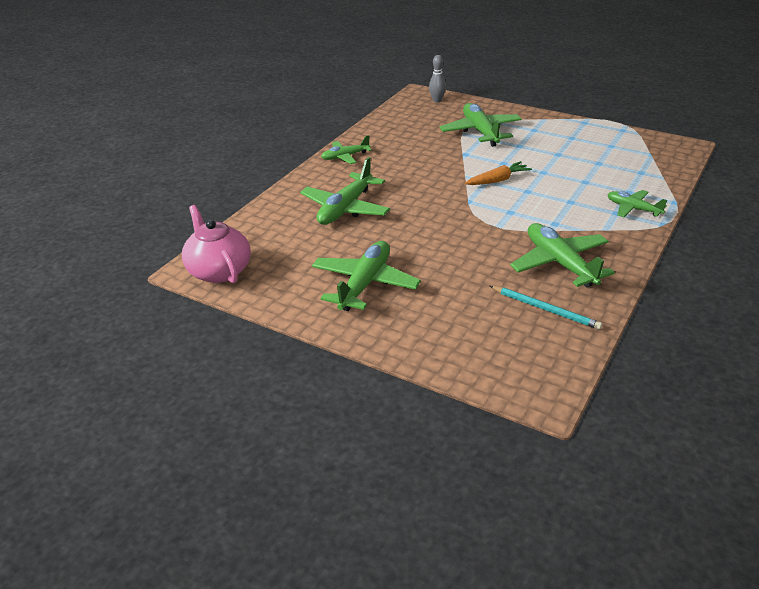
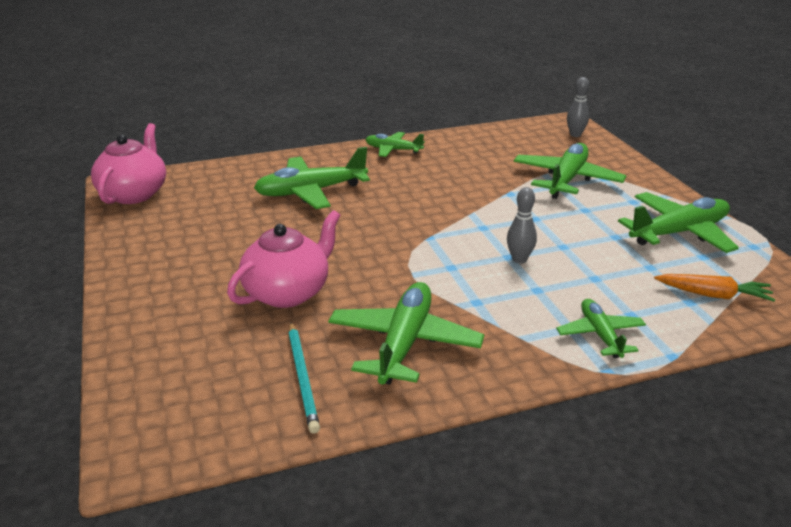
camera: 40 degrees right, 5 degrees down
(365, 284) = (204, 260): green plane -> green plane (679, 232)
(452, 273) = (288, 292): none -> pink teapot
(498, 180) = (496, 232): orange carrot -> orange carrot (713, 295)
(535, 190) = (519, 259): none -> grey bowling pin

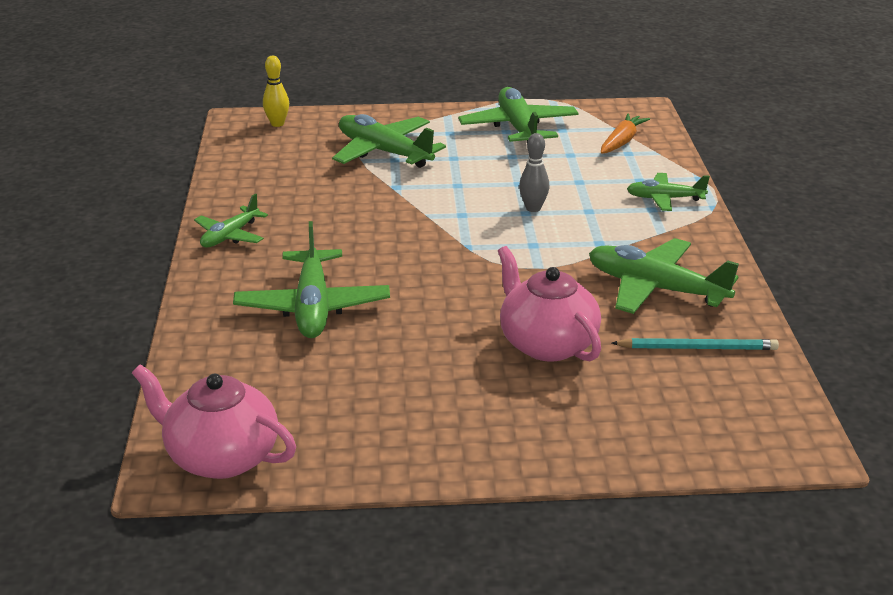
camera: 75 degrees left, 0 degrees up
(575, 135) = (277, 124): grey bowling pin -> yellow bowling pin

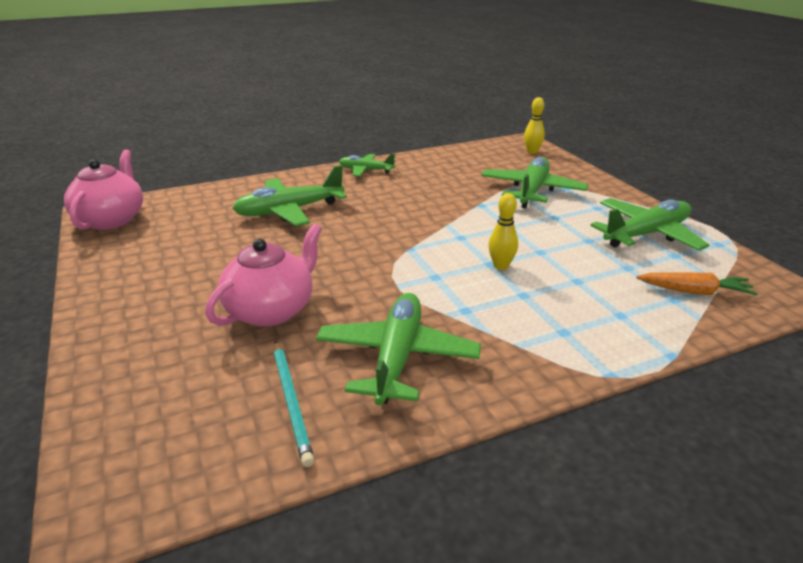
camera: 70 degrees right, 0 degrees up
(533, 208) = (501, 266): grey bowling pin -> yellow bowling pin
(665, 199) = (595, 337): green plane -> none

